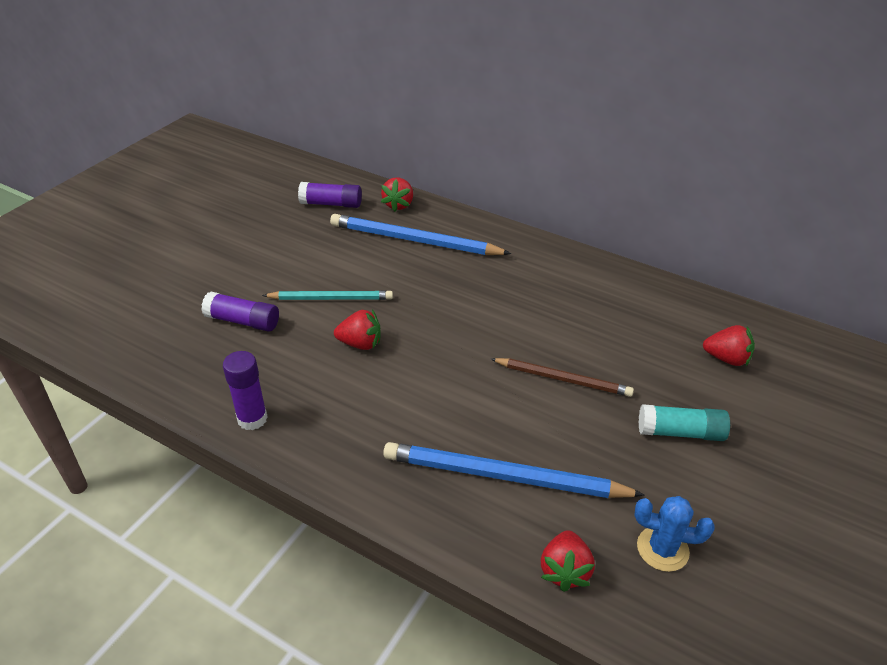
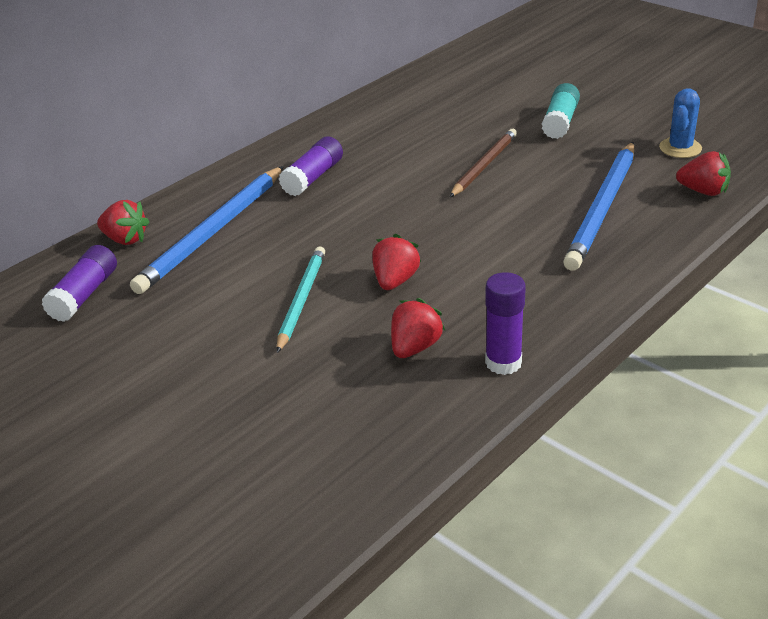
camera: 75 degrees left, 5 degrees down
(243, 321) = (319, 374): purple glue stick -> purple glue stick (313, 177)
(726, 358) = (477, 89): red strawberry -> red strawberry (415, 347)

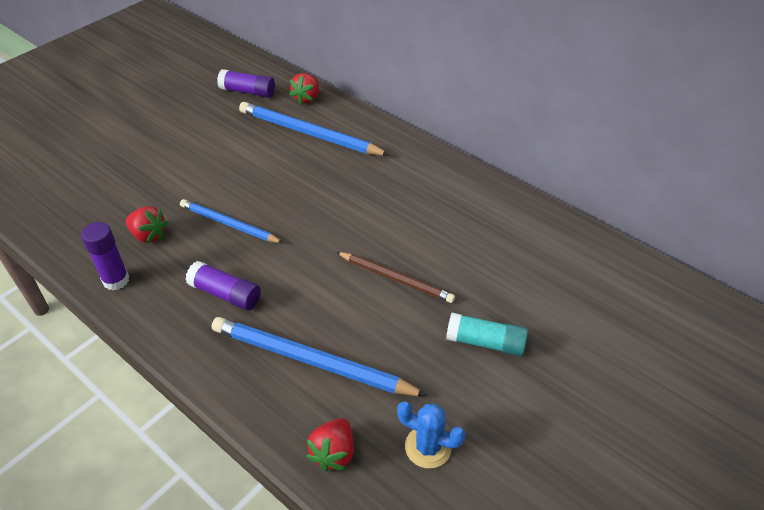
camera: 85 degrees right, 10 degrees up
(301, 300) = (218, 179): turquoise pencil -> none
(313, 177) = (381, 175): purple glue stick -> purple glue stick (225, 294)
(395, 281) = (229, 224): red strawberry -> blue pencil

